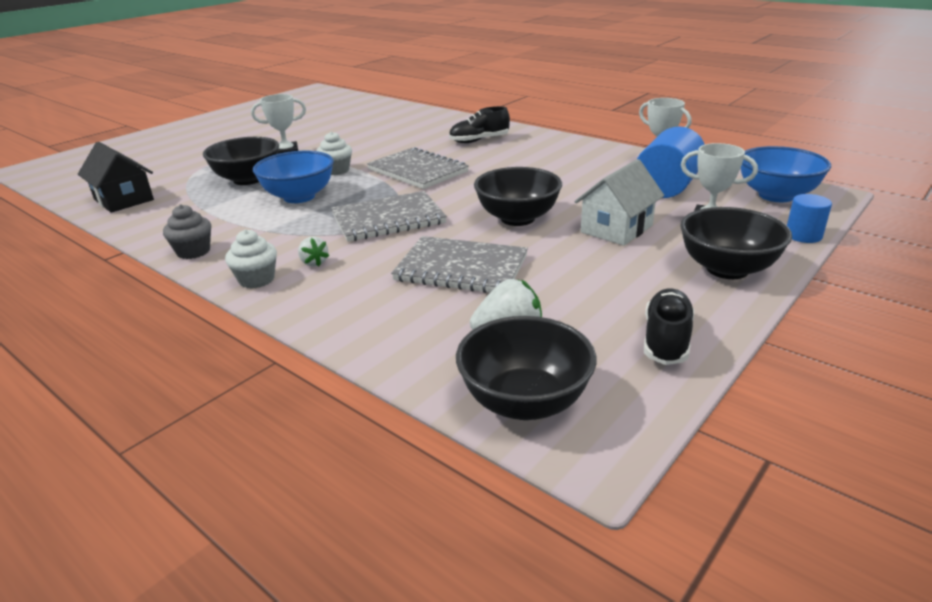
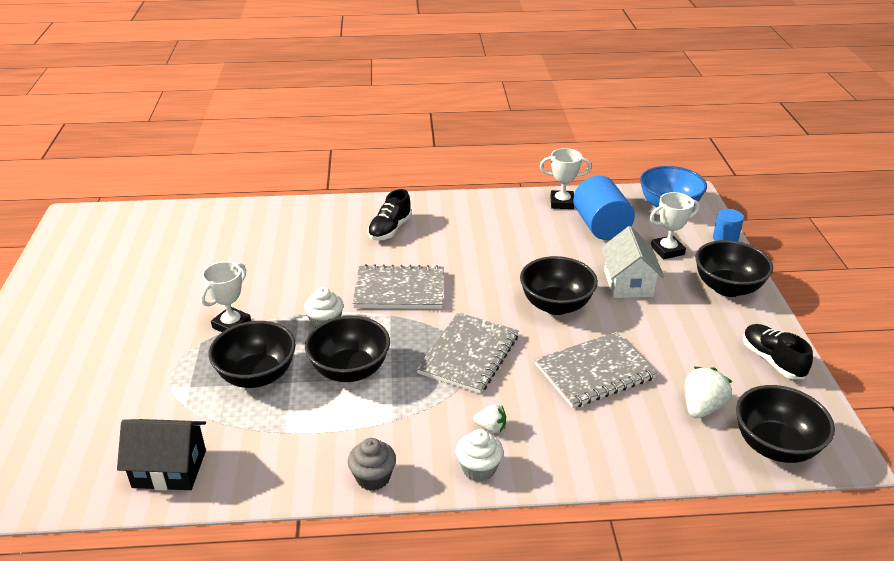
camera: 45 degrees left, 5 degrees up
(299, 197) = (350, 370): blue bowl -> black bowl

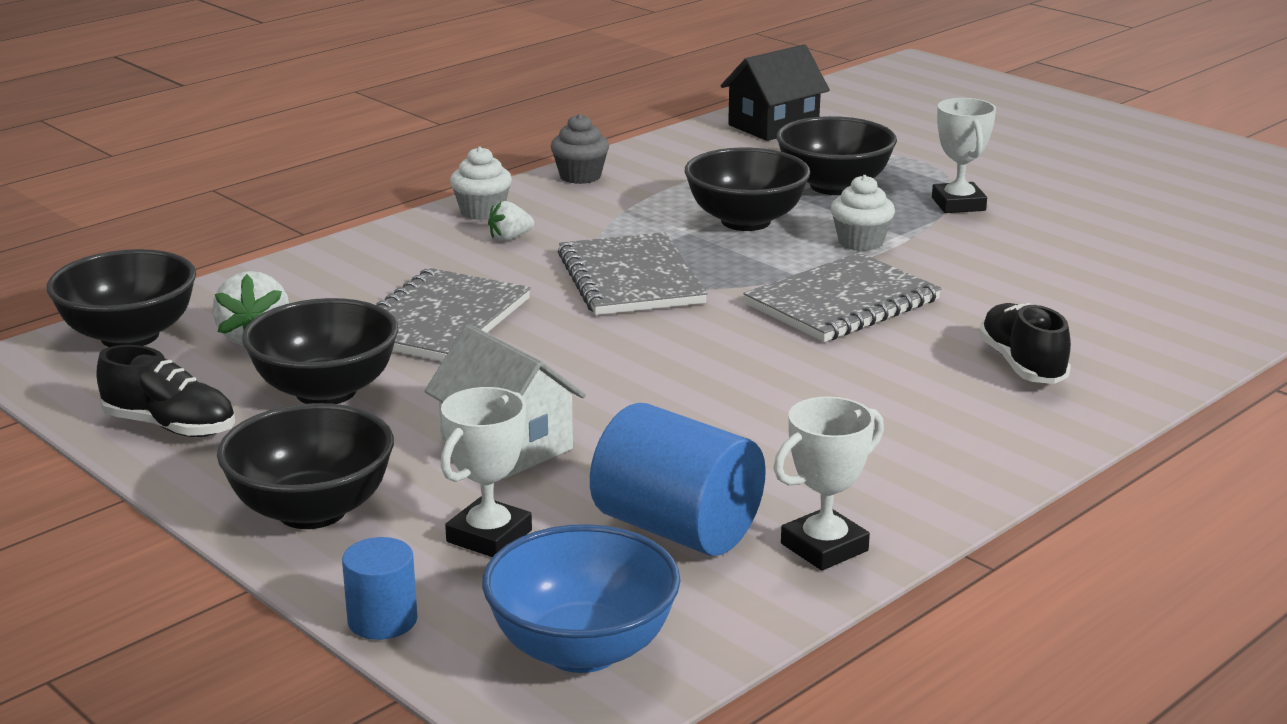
camera: 140 degrees right, 10 degrees down
(556, 305) = (589, 370): black bowl -> black bowl (326, 391)

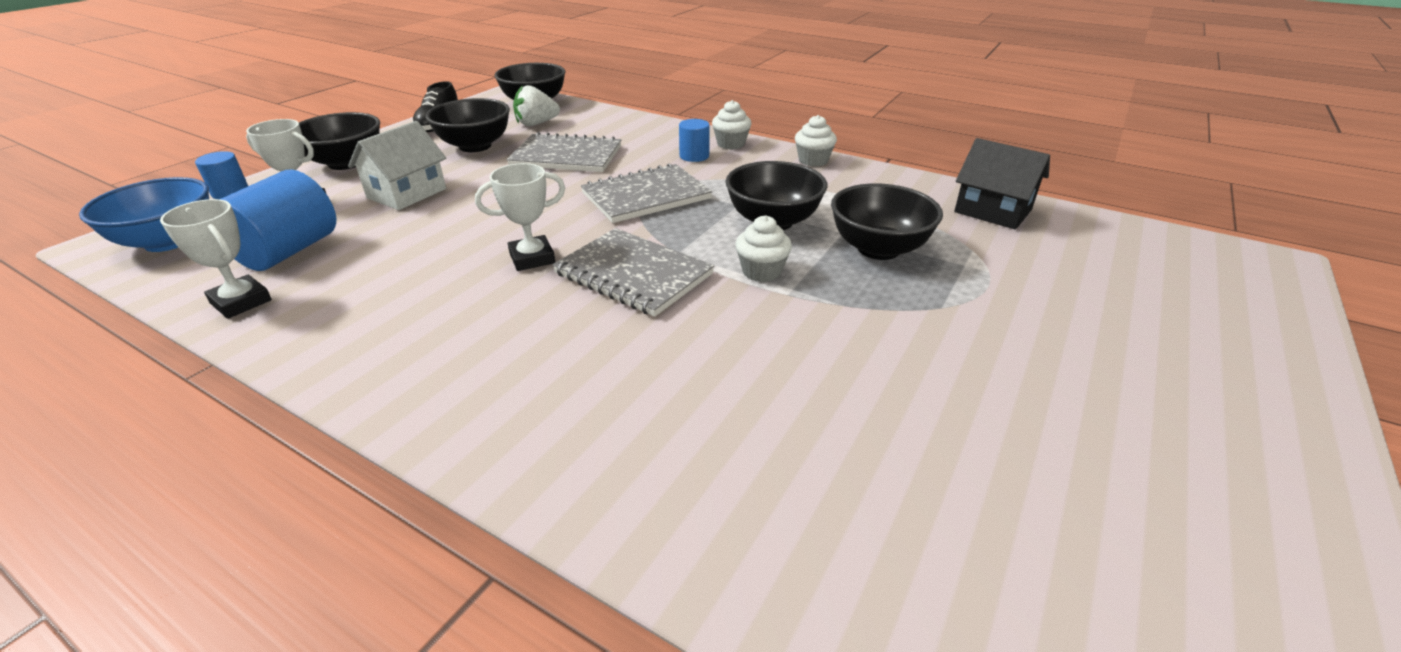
camera: 75 degrees right, 10 degrees up
(510, 238) = (694, 156): white strawberry -> blue cylinder
(580, 176) = (813, 160): grey cupcake -> white cupcake
(958, 204) = (889, 313): white trophy -> white trophy (532, 258)
(1022, 365) = (526, 371): black shoe -> none

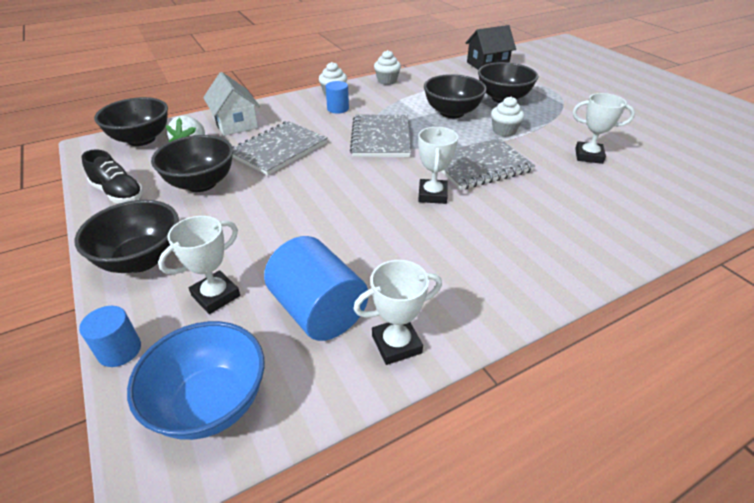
camera: 60 degrees left, 5 degrees up
(406, 193) = (263, 232): white house -> white house (235, 123)
(759, 363) = (588, 156): none -> white trophy

